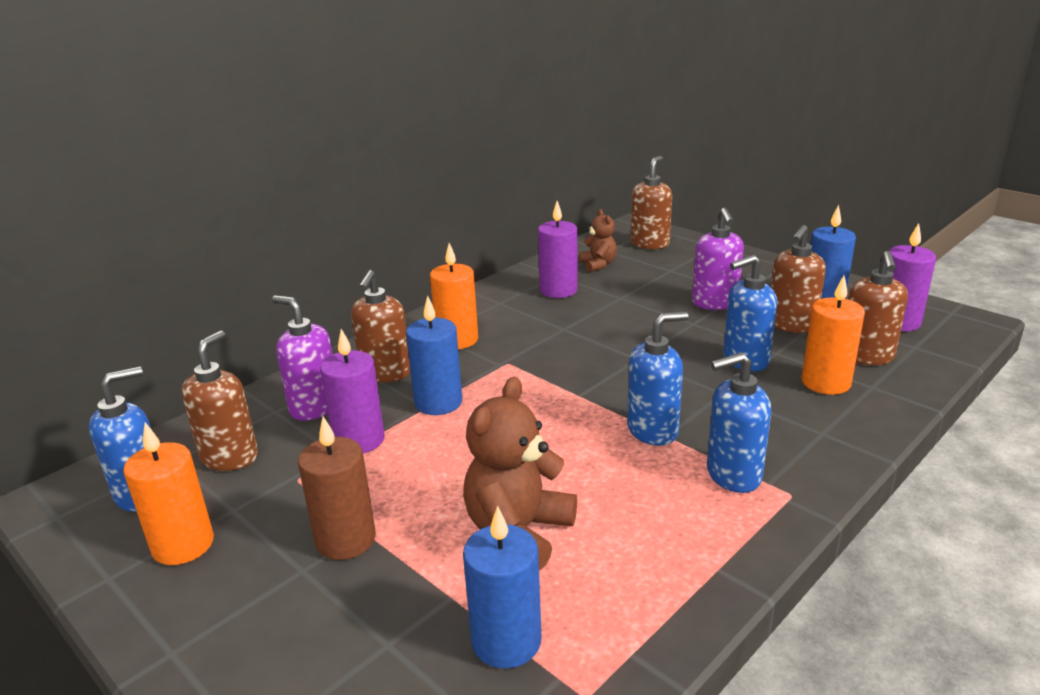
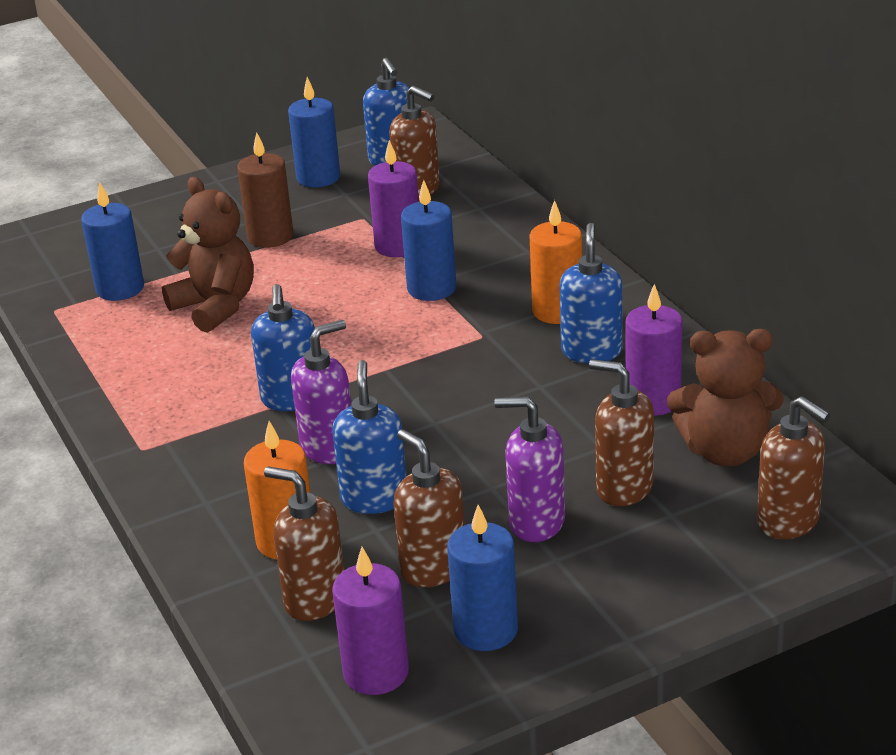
camera: 110 degrees right, 5 degrees up
(183, 545) = (318, 177): orange candle -> blue candle
(314, 407) = (470, 226): purple soap dispenser -> purple soap dispenser (328, 448)
(385, 373) = (509, 264): brown soap dispenser -> brown soap dispenser (623, 488)
(598, 265) = (725, 451): brown teddy bear -> brown teddy bear, size x1.75
(733, 475) = (192, 425): blue soap dispenser -> blue soap dispenser (591, 351)

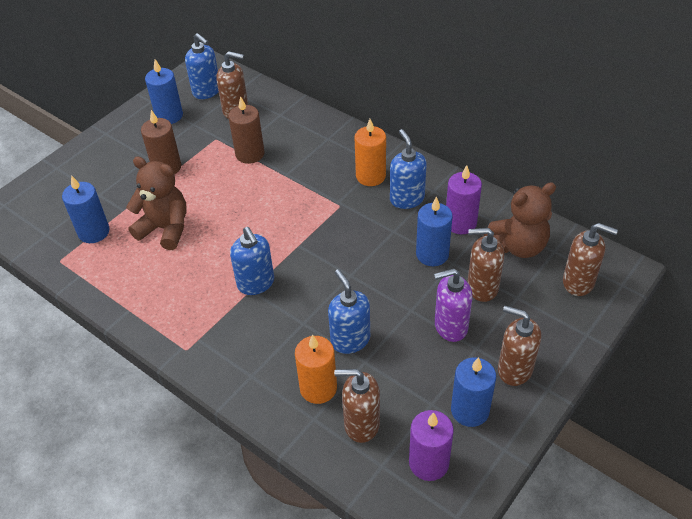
camera: 25 degrees left, 15 degrees up
(328, 448) = (300, 312): purple soap dispenser -> none
(398, 246) = (250, 154): purple candle -> brown candle
(431, 288) = (289, 179): blue candle -> blue candle (432, 254)
(433, 568) = (414, 378): brown soap dispenser -> brown soap dispenser (514, 369)

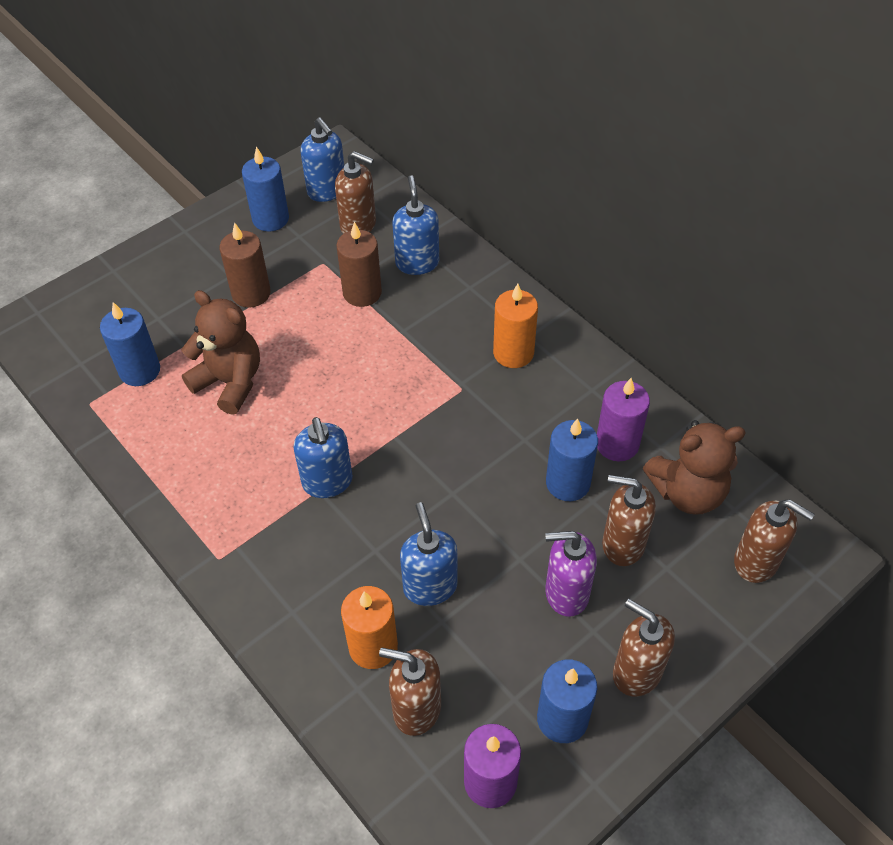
camera: 10 degrees right, 5 degrees up
(407, 199) = (553, 395): blue soap dispenser -> blue soap dispenser (417, 263)

